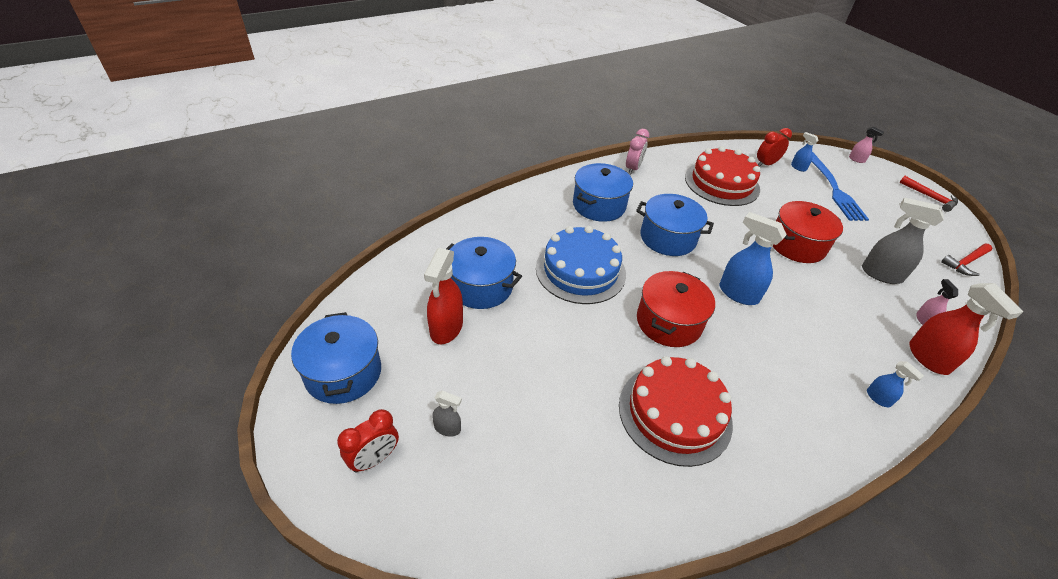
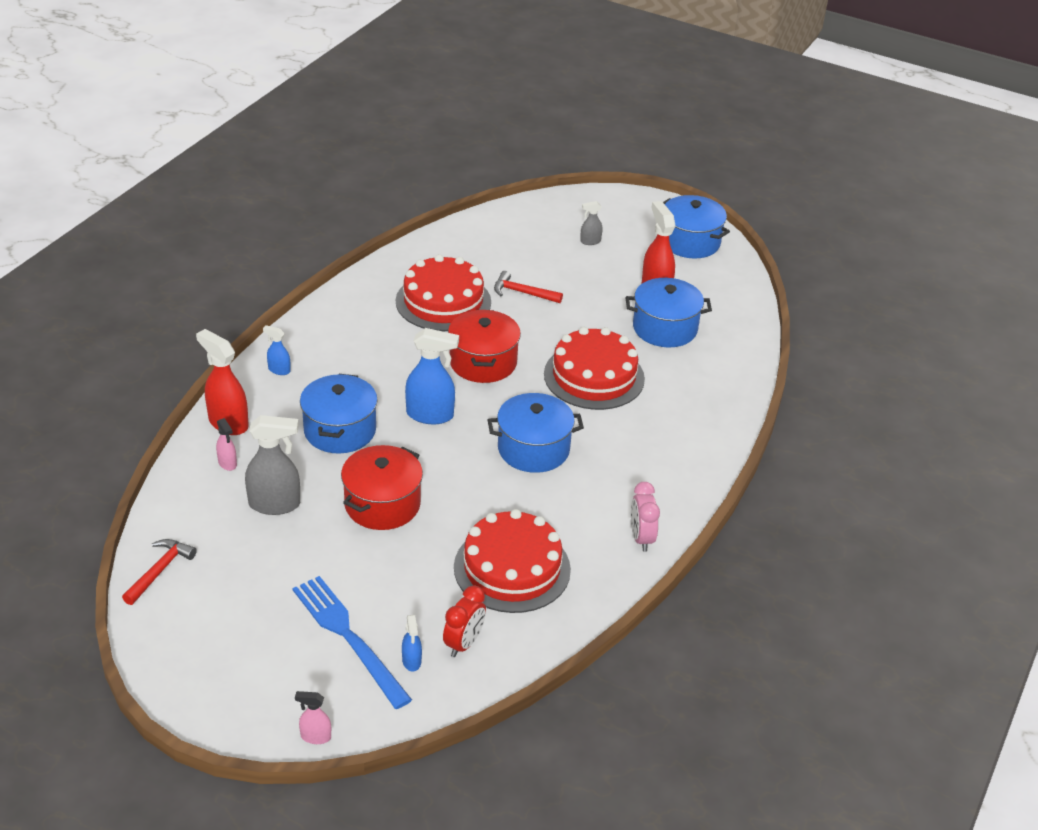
camera: 150 degrees right, 5 degrees down
(374, 459) = (617, 216): red clock -> none
(580, 270) = (594, 376): blue cake -> red cake
(599, 205) = (636, 459): blue pot -> blue pot (340, 430)
(798, 167) = (411, 661): blue spray bottle -> blue spray bottle turned 60 degrees clockwise
(930, 197) = (190, 691): red hammer -> red hammer (523, 293)

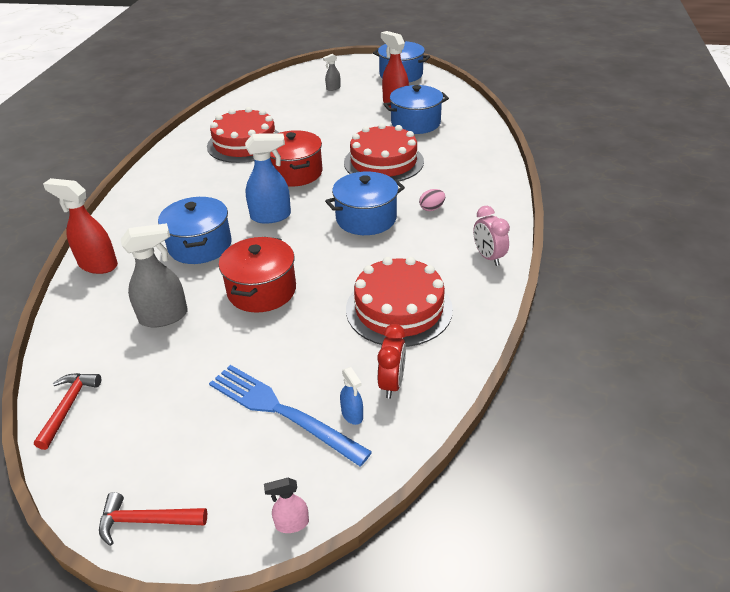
camera: 15 degrees left, 0 degrees up
(227, 463) = (108, 296): pink spray bottle -> none
(279, 370) = (130, 216): blue spray bottle -> none
(523, 293) = (302, 125): red hammer -> red hammer (146, 521)
(614, 458) = (431, 208): none -> pink egg

